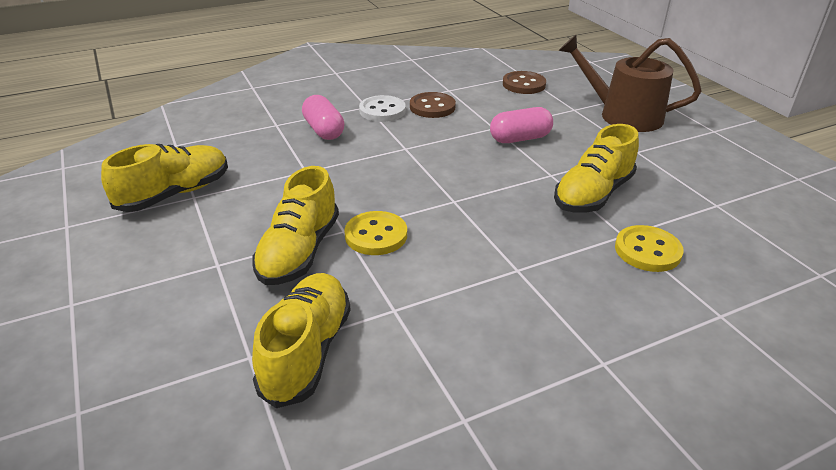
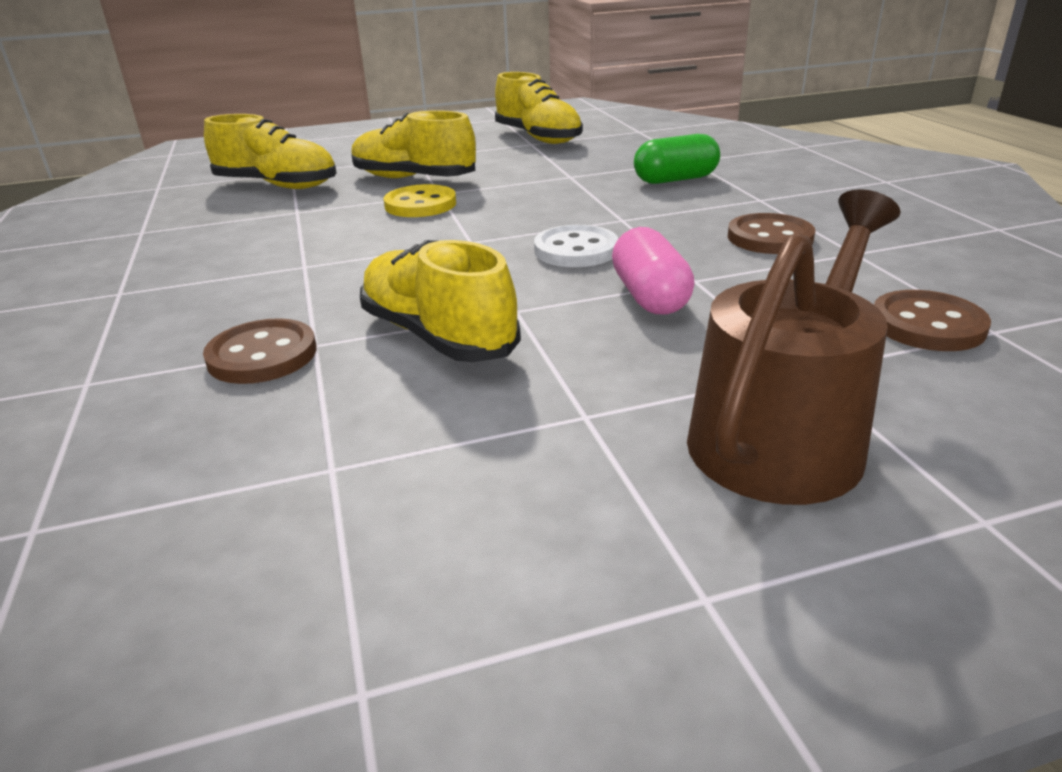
camera: 100 degrees right, 5 degrees down
(324, 130) = (675, 179): pink capsule -> green capsule
(382, 111) = (745, 207): white button -> white button (576, 250)
(647, 251) = (262, 355): yellow button -> brown button

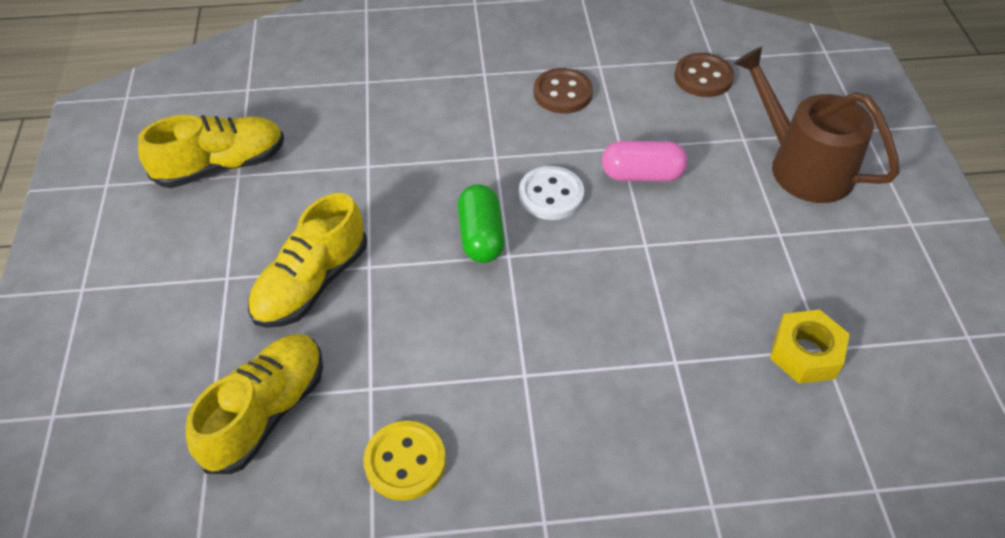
camera: 80 degrees left, 20 degrees up
(262, 355) = (688, 392): brown button -> none
(321, 449) = (805, 353): none -> yellow nut
(420, 204) = (399, 283): yellow button -> yellow button (405, 462)
(438, 336) = (677, 290): yellow shoe -> none
(675, 179) = (415, 104): green capsule -> green capsule (481, 236)

